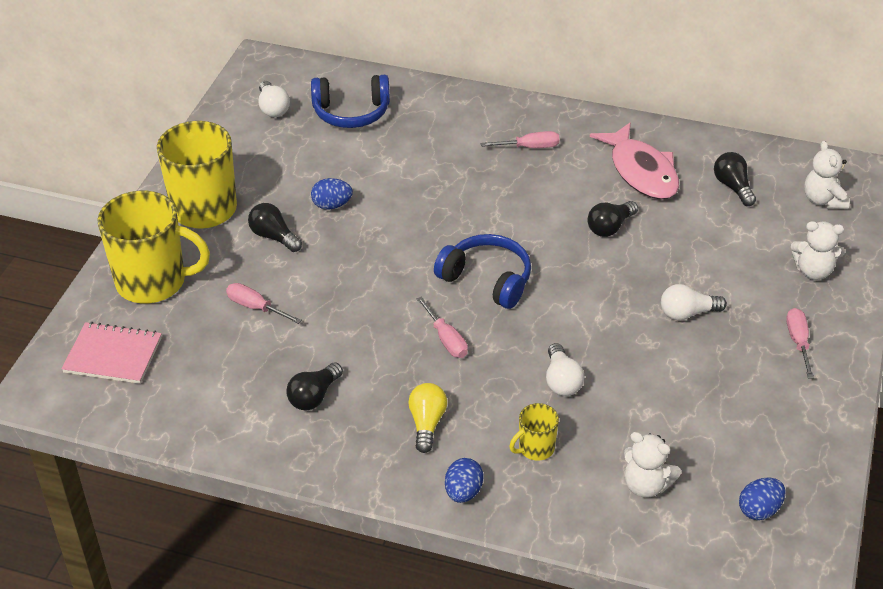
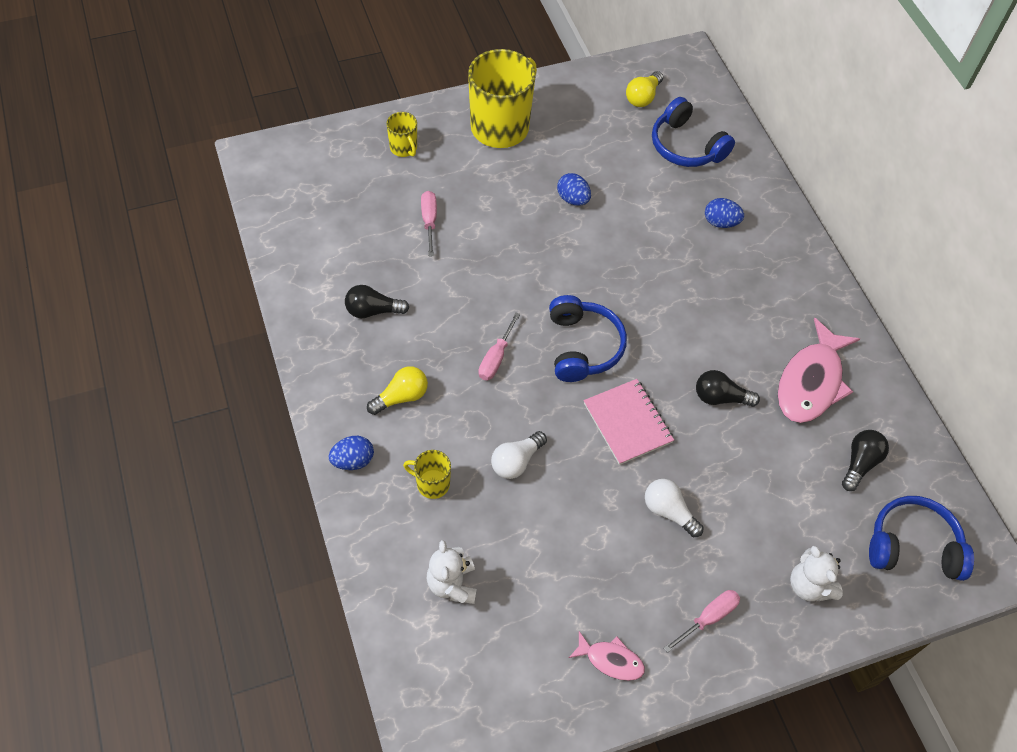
camera: 50 degrees right, 15 degrees up
(113, 355) = (319, 172): pink notebook -> pink notebook (627, 423)
(153, 282) = (404, 148): yellow mug -> yellow mug, size x0.46
(273, 108) = (643, 97): white light bulb -> yellow light bulb
(274, 237) = (508, 186): black light bulb -> none
(529, 147) = (762, 285): pink screwdriver -> none
(759, 510) = (489, 685): blue egg -> blue egg (720, 222)
(792, 419) = (611, 660): none -> pink fish
(823, 200) = (913, 546): white teddy bear -> blue headphones

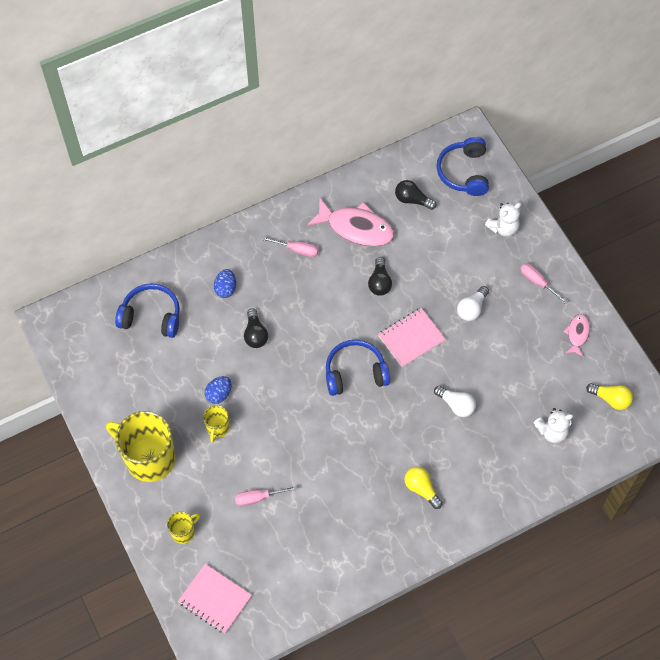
camera: 95 degrees left, 5 degrees up
(316, 167) = (215, 599): none -> pink notebook
(353, 460) = (478, 511): blue egg -> none
(373, 310) = (351, 523): black light bulb -> black light bulb (255, 334)
(432, 484) = (484, 456): yellow mug -> yellow mug (217, 428)
(496, 357) = (376, 430): pink screwdriver -> pink screwdriver (297, 250)
(643, 97) = (101, 352): yellow light bulb -> yellow light bulb (610, 399)
(686, 146) = (151, 316): blue headphones -> blue headphones turned 120 degrees counterclockwise

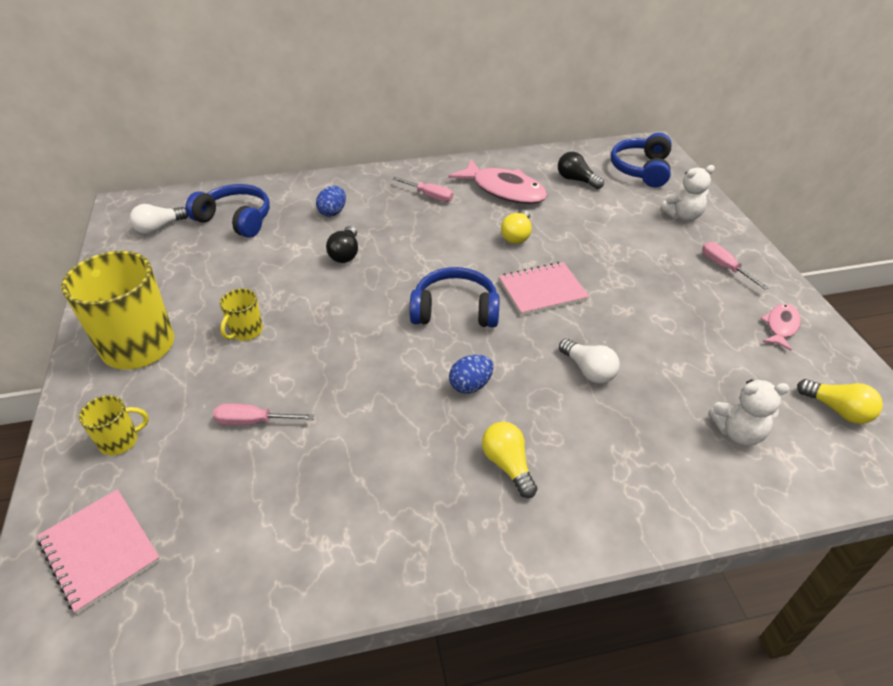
camera: 15 degrees right, 20 degrees down
(219, 394) = (269, 299): blue egg -> blue egg (470, 385)
(379, 282) = (517, 235): black light bulb -> yellow light bulb
(472, 308) = (631, 277): white light bulb -> white light bulb (159, 228)

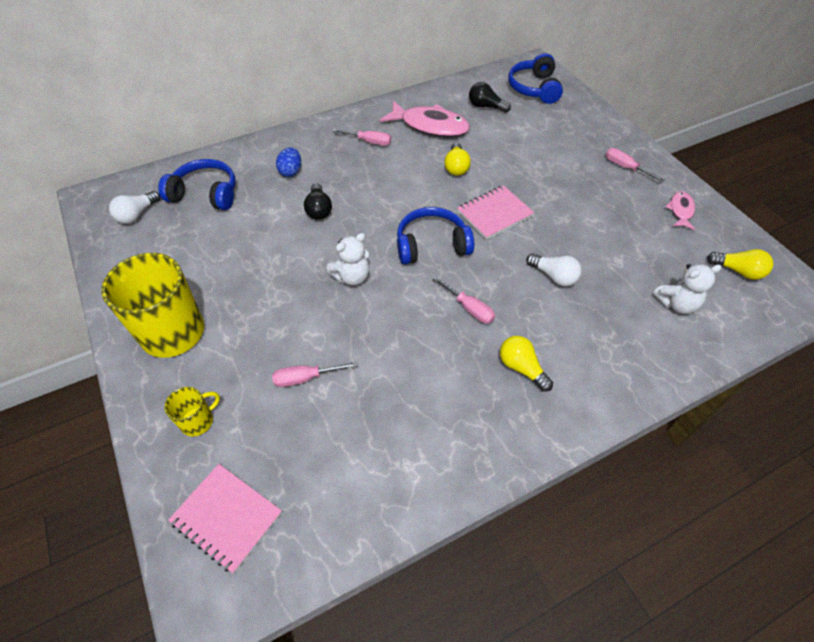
camera: 15 degrees left, 10 degrees up
(246, 331) = (263, 299): yellow mug -> none
(470, 385) = (469, 308): blue egg -> pink screwdriver
(683, 216) = (580, 126): white teddy bear -> white teddy bear (352, 277)

